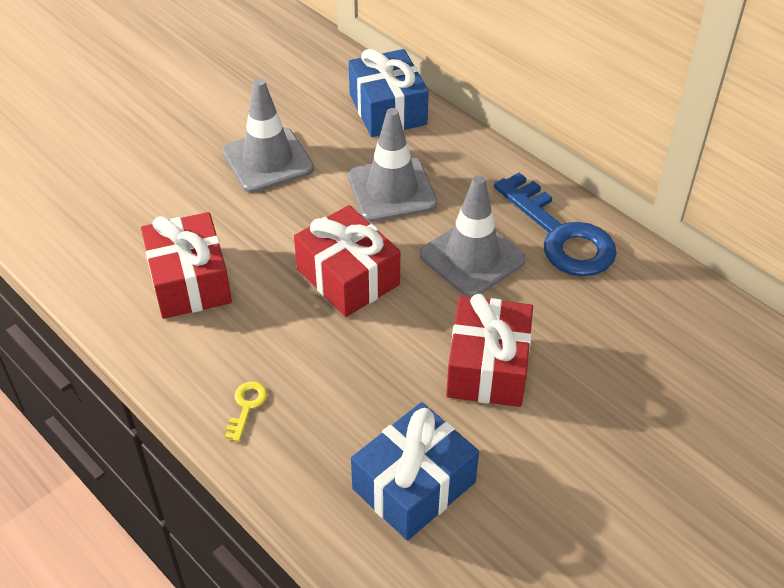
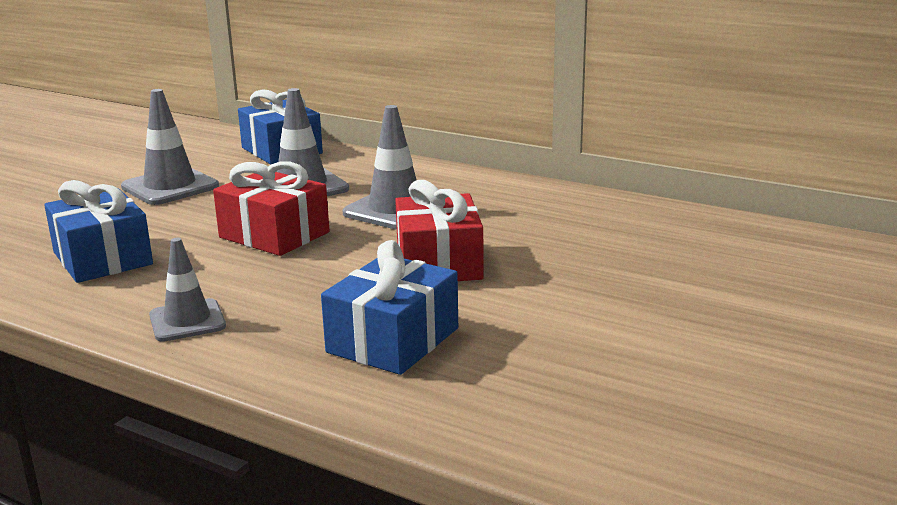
camera: 15 degrees left, 25 degrees down
(190, 281) = (102, 258): red gift -> blue gift
(246, 406) = (187, 321): yellow key -> grey traffic cone
(560, 235) = (474, 189): blue key -> none

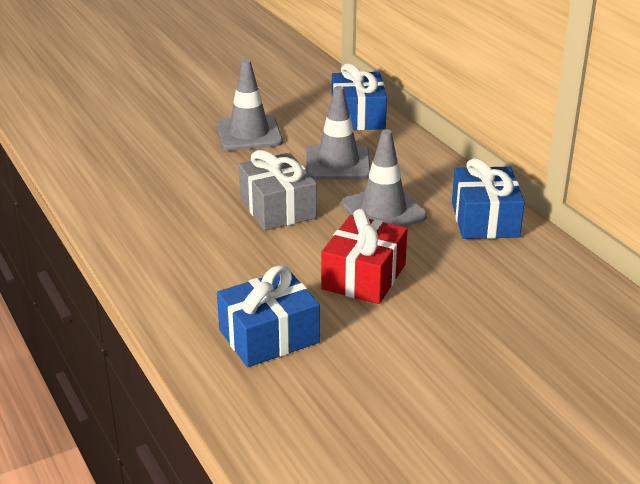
camera: 30 degrees right, 10 degrees up
(102, 258) = (155, 193): blue gift -> blue gift (485, 220)
(187, 321) = (162, 270): grey traffic cone -> none
(274, 235) = (277, 208): red gift -> grey gift

